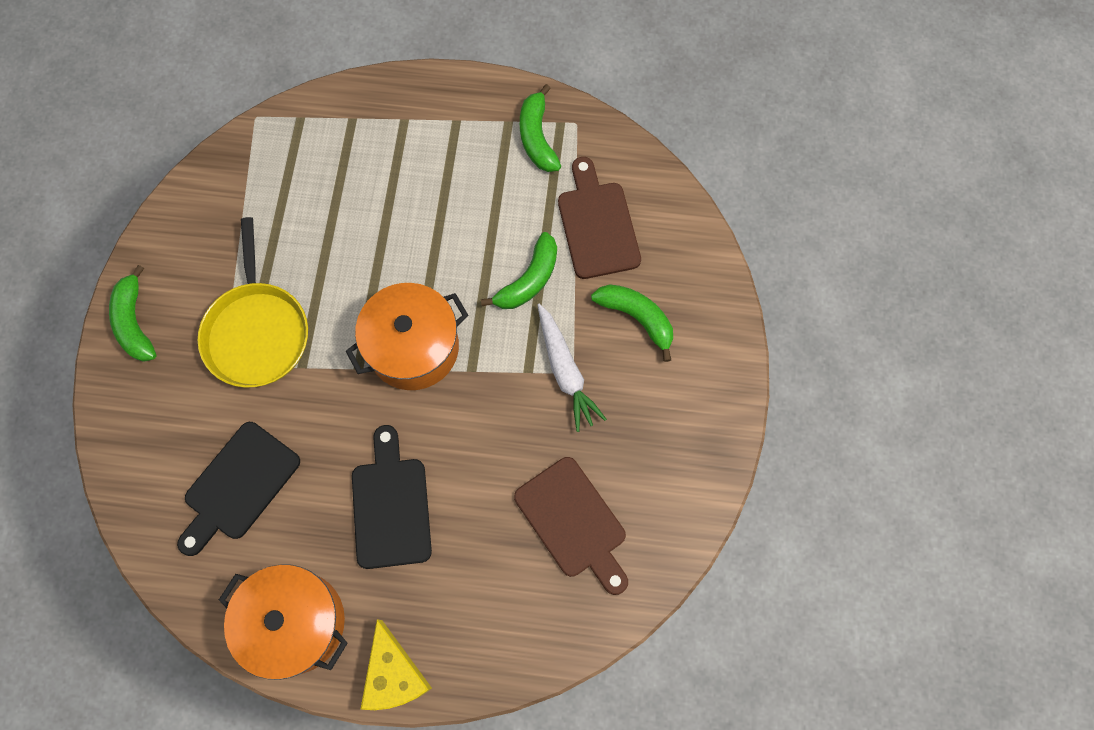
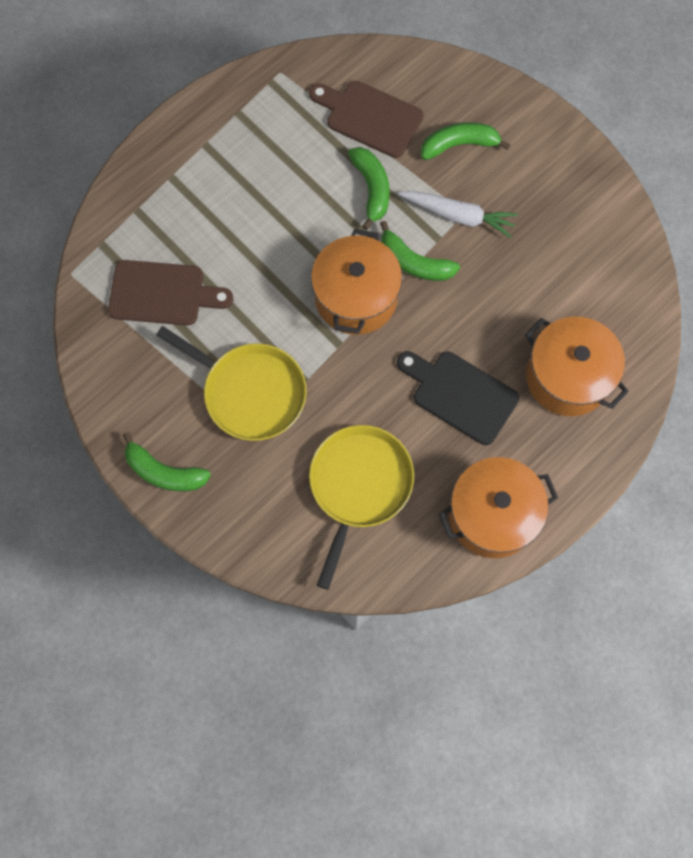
camera: 50 degrees left, 0 degrees up
(238, 486) = (359, 485): black cutting board -> yellow pan
(394, 674) = (580, 476): yellow cheese -> none
(484, 588) = (567, 377): none -> orange pot
(537, 137) = (268, 104): green banana -> green banana (414, 263)
(573, 522) = (568, 289): brown cutting board -> brown cutting board (163, 294)

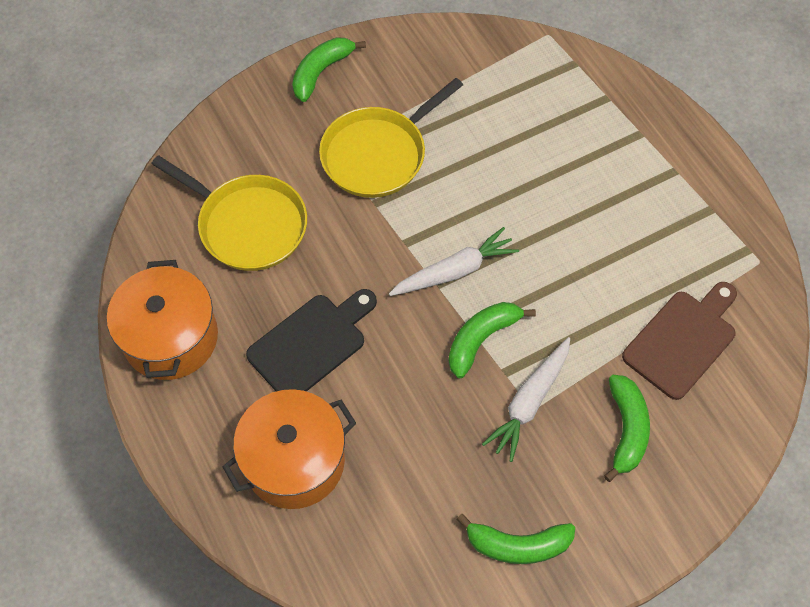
camera: 105 degrees right, 10 degrees down
(163, 294) = (506, 103): brown cutting board -> none
(356, 298) = (454, 271): orange pot -> white carrot
(372, 189) = (585, 319): green banana -> green banana (518, 545)

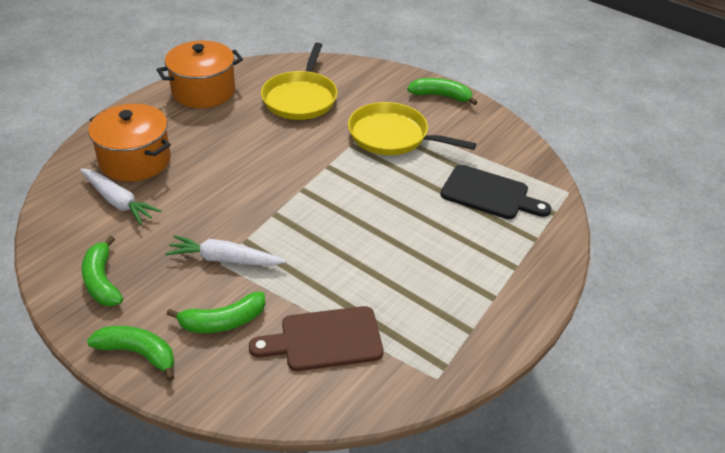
camera: 65 degrees right, 20 degrees down
(311, 343) = (225, 145): black cutting board -> black cutting board (489, 194)
(454, 271) = (317, 194): white carrot -> white carrot (118, 202)
(481, 339) = (267, 221): green banana -> green banana (138, 353)
(682, 340) = (325, 340): brown cutting board -> brown cutting board turned 150 degrees clockwise

